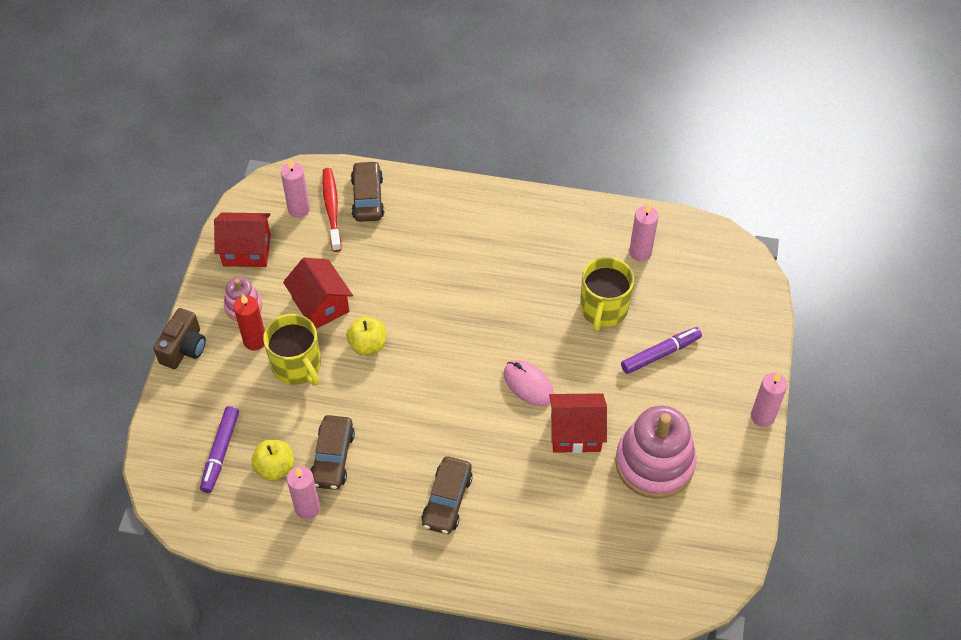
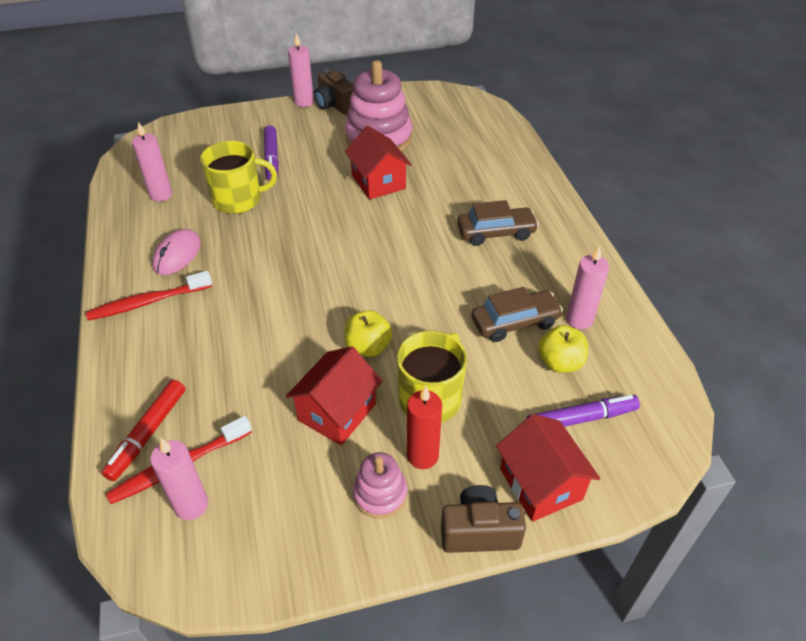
camera: 115 degrees left, 10 degrees down
(247, 250) = (287, 537): red house -> red house (540, 484)
(367, 198) = (148, 434): brown car -> red marker
(497, 219) = (148, 302): none -> red toothbrush
(528, 384) = (347, 221): pink mouse -> pink mouse (177, 255)
(660, 354) = (271, 158): purple marker -> purple marker turned 135 degrees counterclockwise
(743, 445) = (335, 105): none -> brown camera

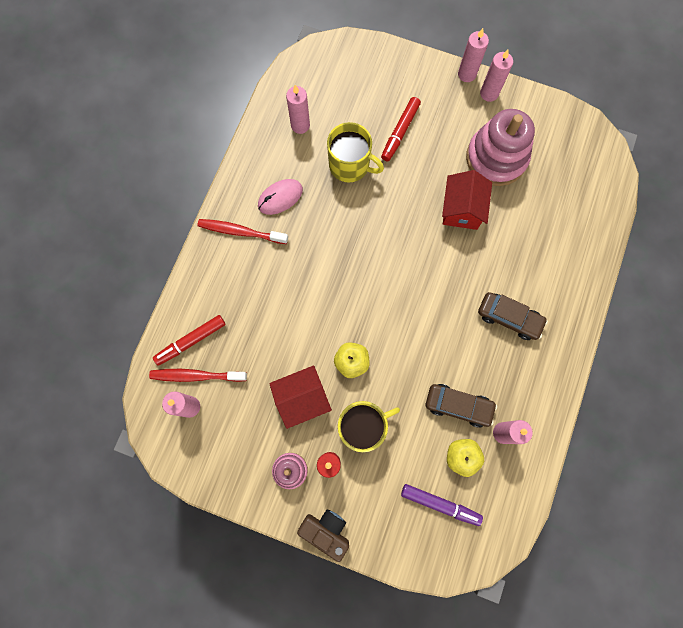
camera: 35 degrees right, 30 degrees up
(271, 158) = (400, 132): purple marker -> red marker
(335, 105) = (489, 93): brown camera -> pink candle
(540, 484) = (381, 527): red house -> none

